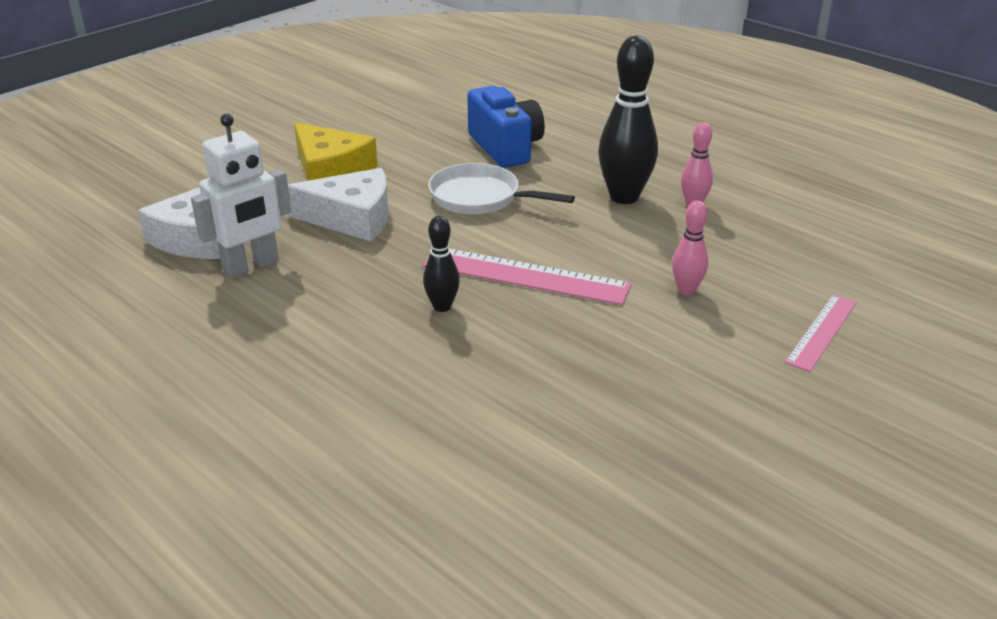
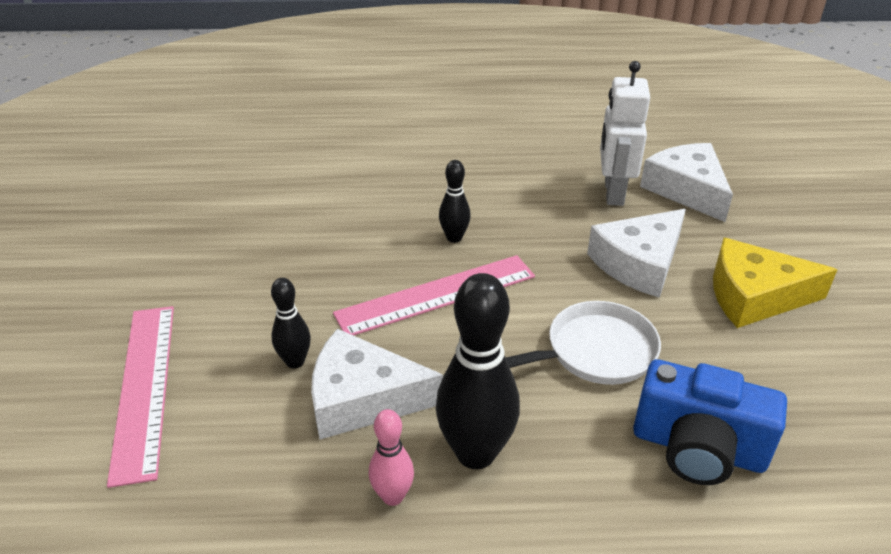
camera: 135 degrees right, 5 degrees up
(661, 248) = (362, 398): none -> white cheese
(686, 290) = (295, 361): pink bowling pin -> black bowling pin
(822, 332) = (143, 388): pink ruler -> pink ruler, size x1.62

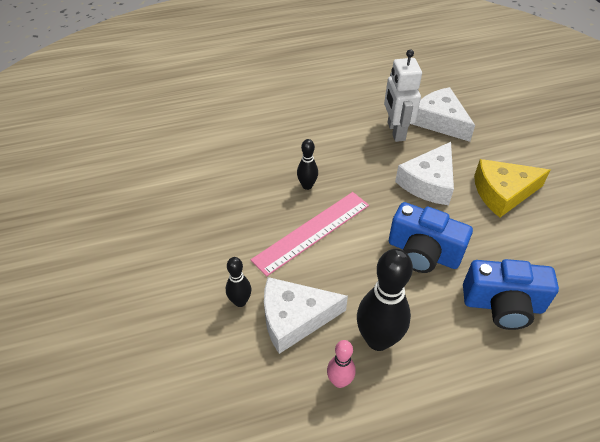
camera: 15 degrees left, 10 degrees up
(143, 388) = (146, 344): pink ruler -> none
(594, 352) = (423, 253): white pan -> blue camera

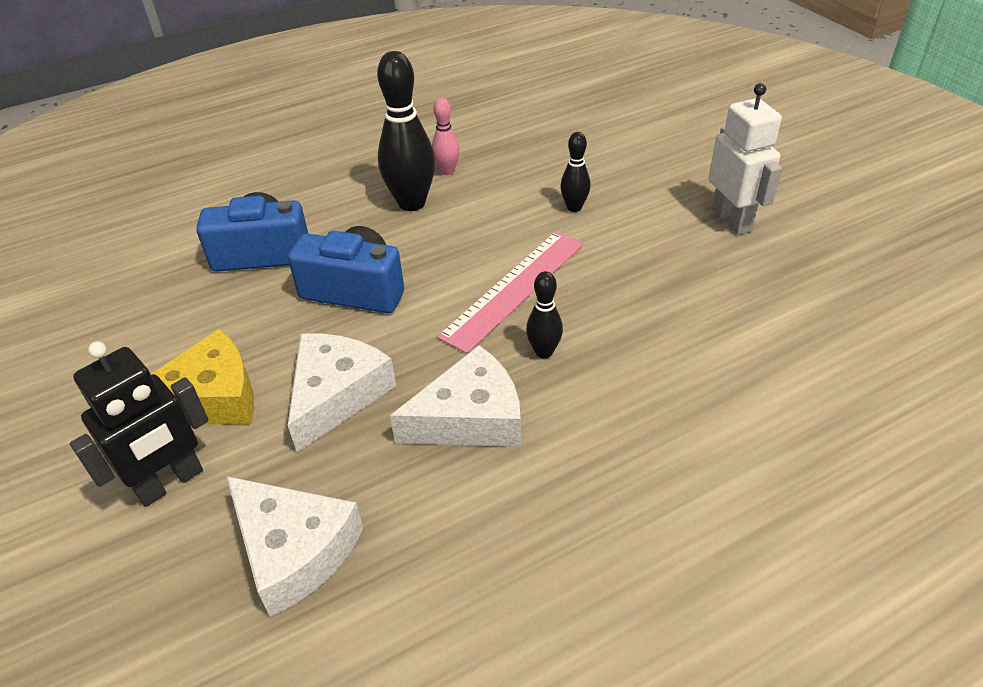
camera: 170 degrees right, 5 degrees down
(294, 318) = (507, 205): white cheese -> white cheese (470, 418)
(395, 131) = (396, 499): white robot -> white robot (732, 220)
(507, 154) = (170, 483): none -> black robot

